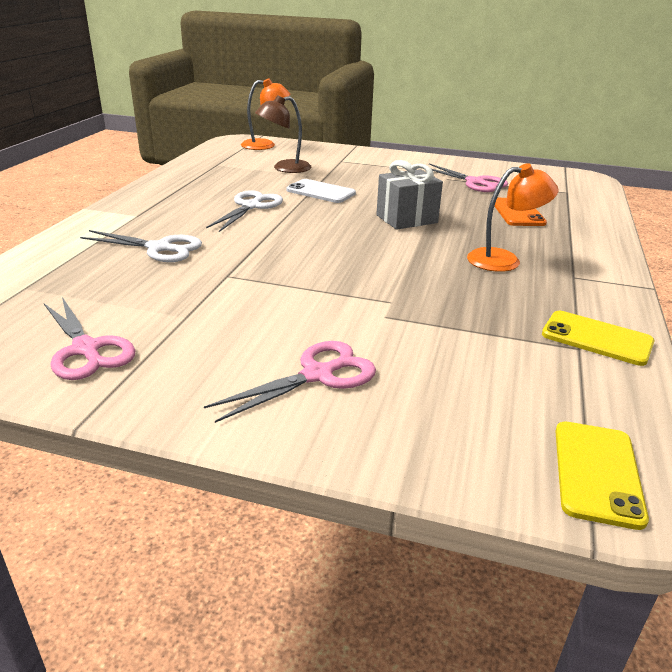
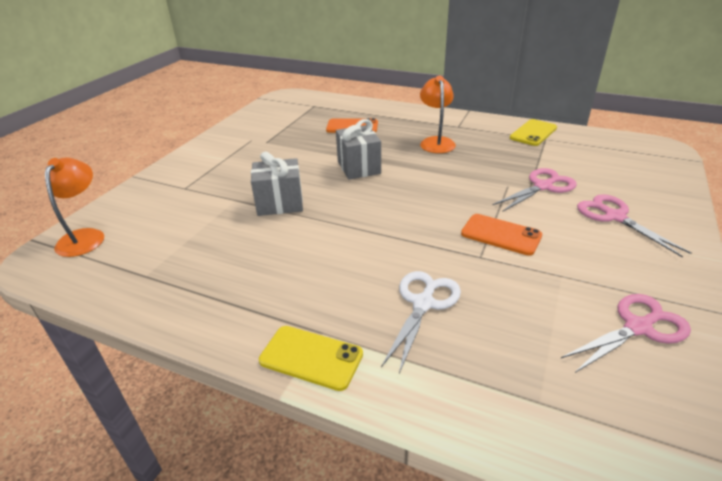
camera: 80 degrees left, 5 degrees up
(251, 206) = (310, 245): white scissors -> none
(269, 289) = (501, 234): none -> orange phone
(284, 168) = (191, 223): brown lamp -> none
(320, 192) = (280, 203): white phone -> grey gift
(475, 182) = (281, 132): pink scissors -> pink scissors (543, 186)
(597, 473) = (652, 152): yellow phone -> yellow phone (311, 357)

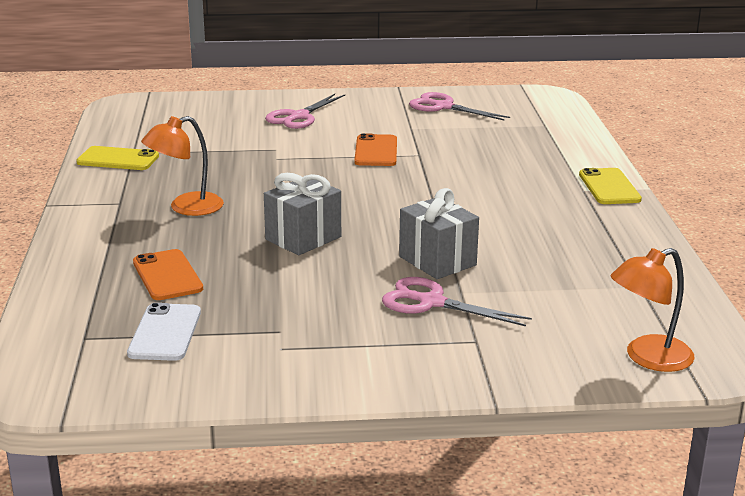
camera: 120 degrees left, 10 degrees down
(297, 119) = (165, 333): none -> white phone
(423, 303) = (504, 164): white scissors -> none
(543, 186) = (264, 144): pink scissors -> pink scissors (431, 302)

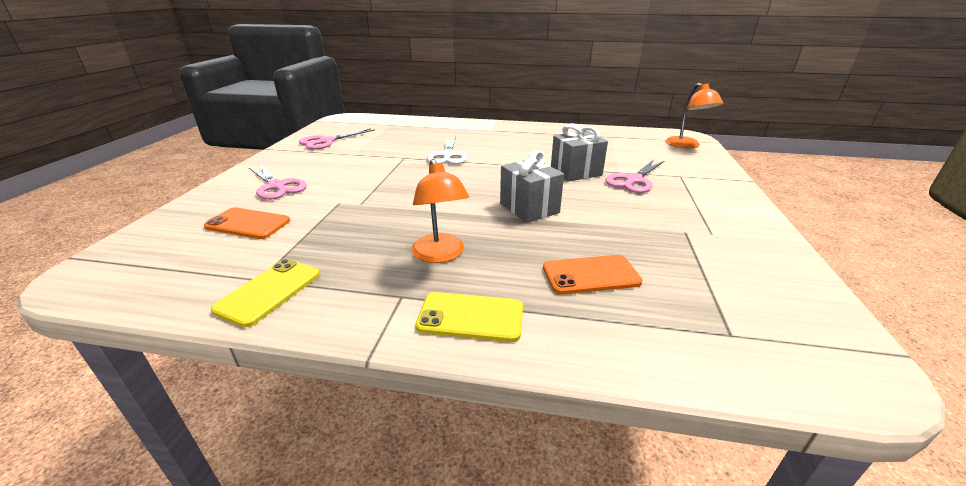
camera: 75 degrees left, 5 degrees up
(165, 333) = (705, 283): white phone -> none
(376, 151) = (384, 168): orange phone -> orange phone (248, 224)
(444, 176) = (447, 155): none -> white scissors
(609, 187) = (490, 125): yellow phone -> yellow phone (470, 317)

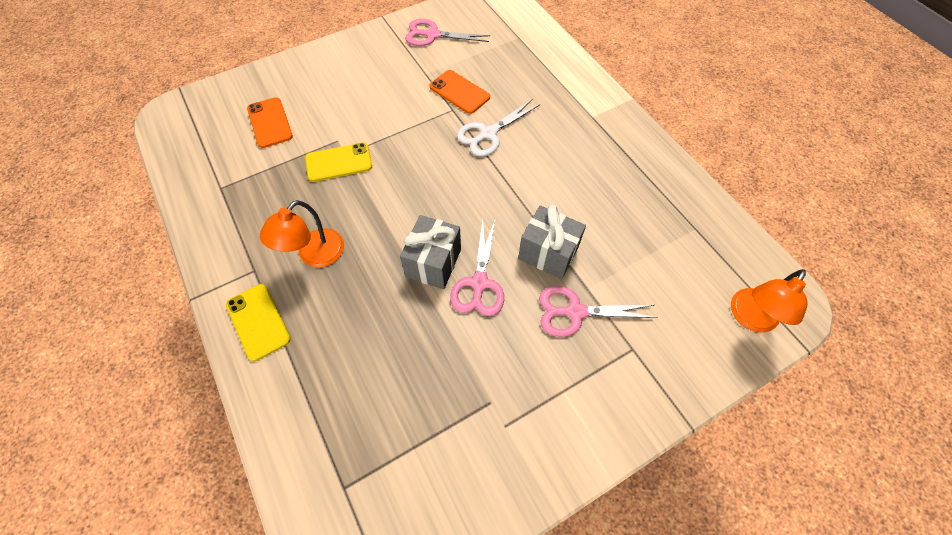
camera: 50 degrees right, 30 degrees up
(269, 291) = (213, 204): yellow phone -> yellow phone (339, 162)
(277, 186) = (329, 86): pink scissors -> pink scissors (479, 284)
(591, 275) = (358, 364): orange phone -> orange phone (459, 92)

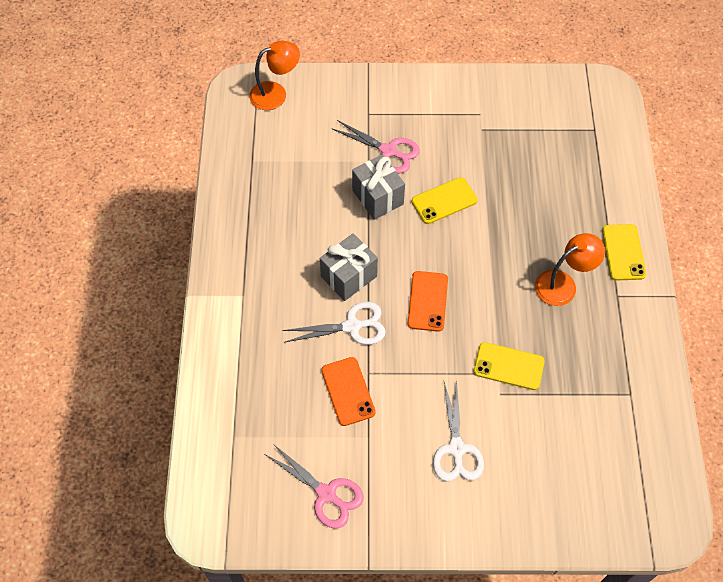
camera: 150 degrees left, 0 degrees up
(270, 123) = (562, 453): orange phone -> orange phone (428, 301)
(355, 92) = (456, 449): none -> white scissors
(433, 263) = (470, 232): grey gift -> grey gift (349, 276)
(479, 284) = (444, 201): pink scissors -> yellow phone

